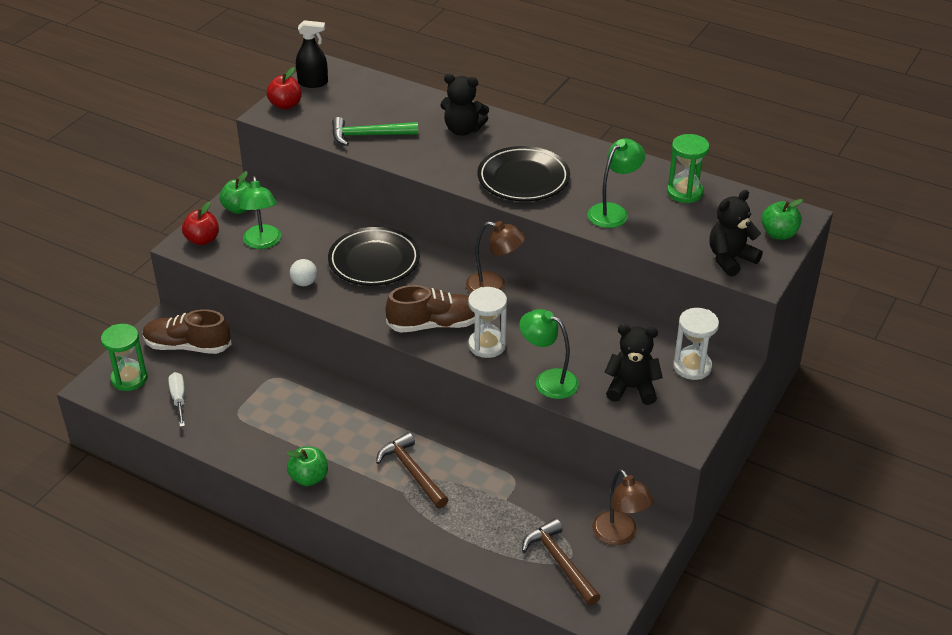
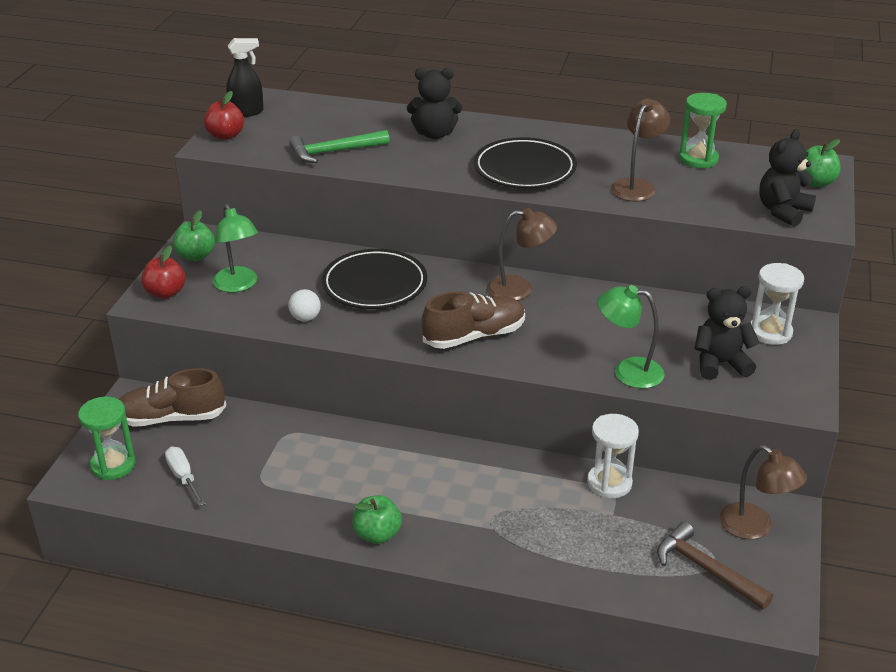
camera: 15 degrees left, 5 degrees down
(412, 472) = (493, 505): brown hammer -> none
(487, 345) = (542, 347): white hourglass -> white hourglass (609, 483)
(613, 211) = (637, 186): green lamp -> brown lamp

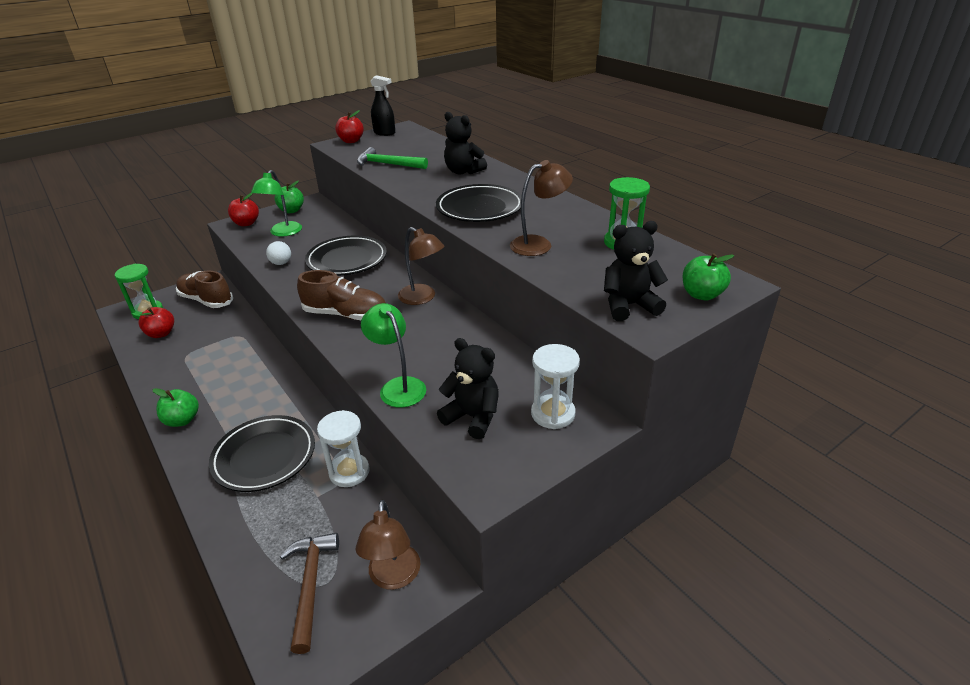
camera: 40 degrees right, 0 degrees up
(183, 477) = (161, 333): white screwdriver -> red apple
(515, 515) = (264, 456): none -> black plate

